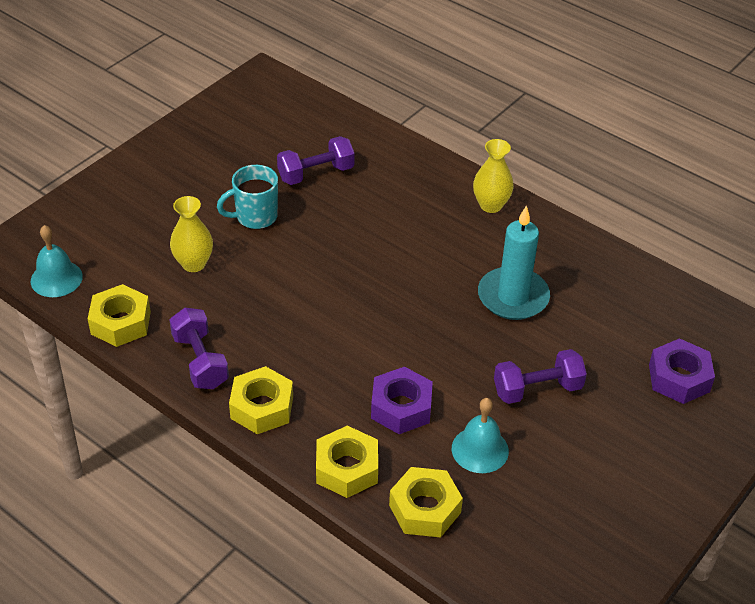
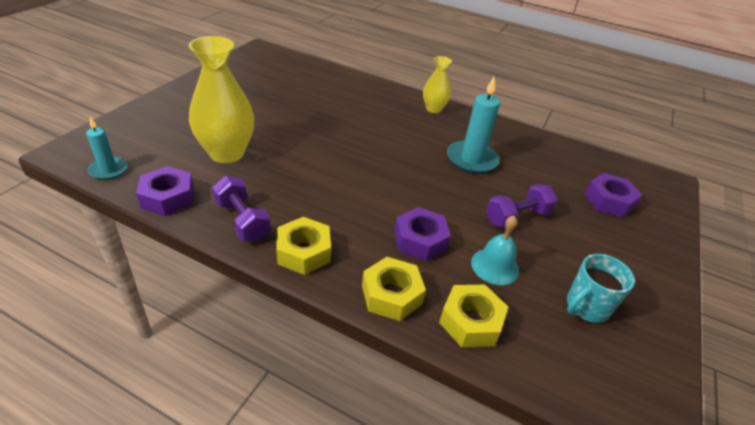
camera: 15 degrees left, 5 degrees down
(56, 278) = (108, 170): turquoise bell -> turquoise candle
(120, 322) = (168, 198): yellow nut -> purple nut
(193, 264) = (227, 153): yellow vase -> yellow vase, size x1.78
(255, 217) = (270, 122): turquoise mug -> turquoise mug (586, 307)
(316, 173) = (309, 96): purple dumbbell -> none

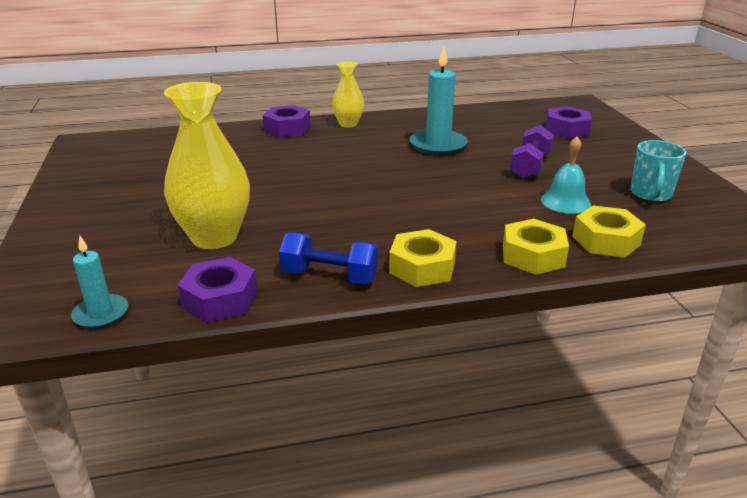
camera: 35 degrees left, 10 degrees down
(243, 221) = (329, 276): purple dumbbell -> blue dumbbell
(420, 240) = (493, 213): purple nut -> purple nut (287, 128)

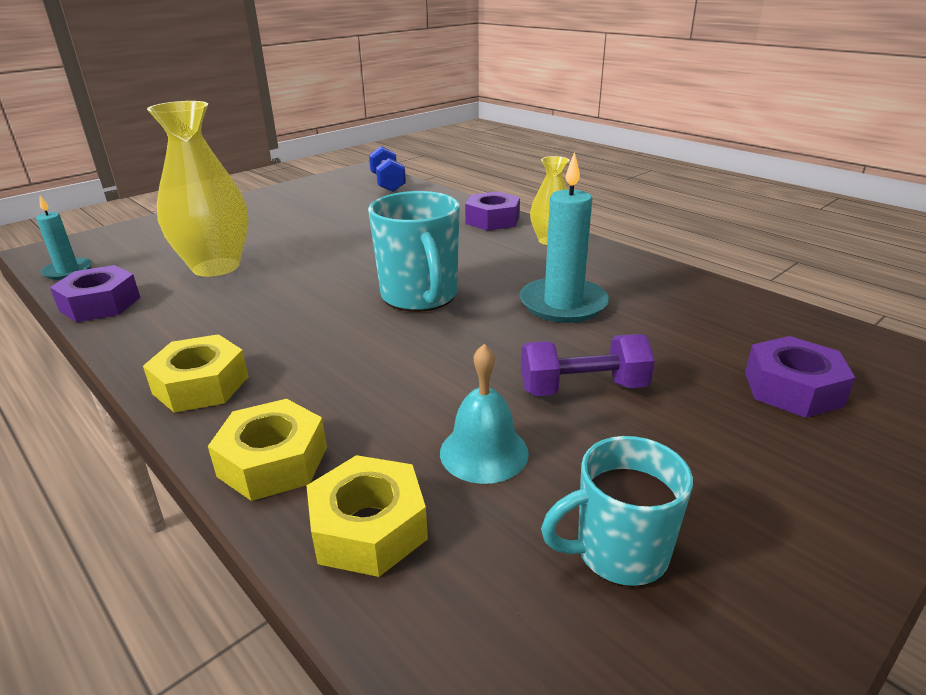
camera: 60 degrees right, 0 degrees up
(329, 276) = (160, 338): blue dumbbell -> blue dumbbell (388, 183)
(379, 177) = (420, 297): none -> turquoise mug

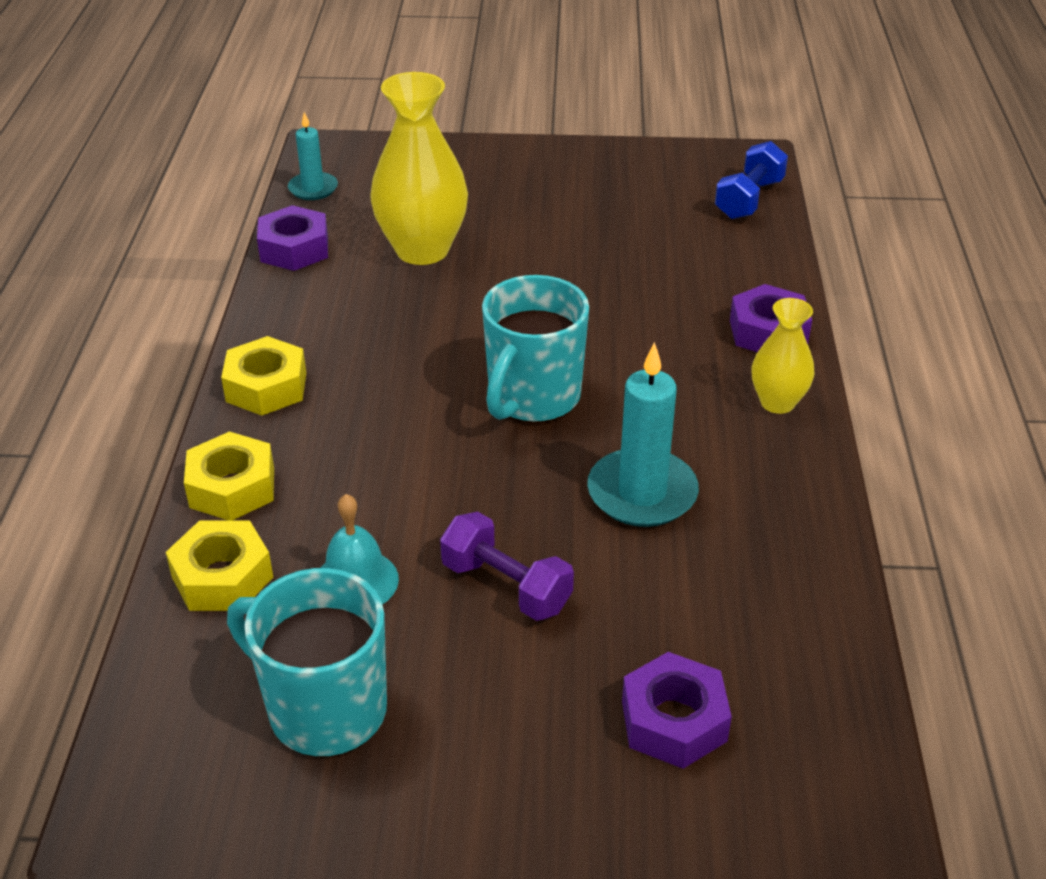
camera: 45 degrees right, 10 degrees up
(618, 552) = (324, 709): turquoise mug -> turquoise mug, size x1.51

